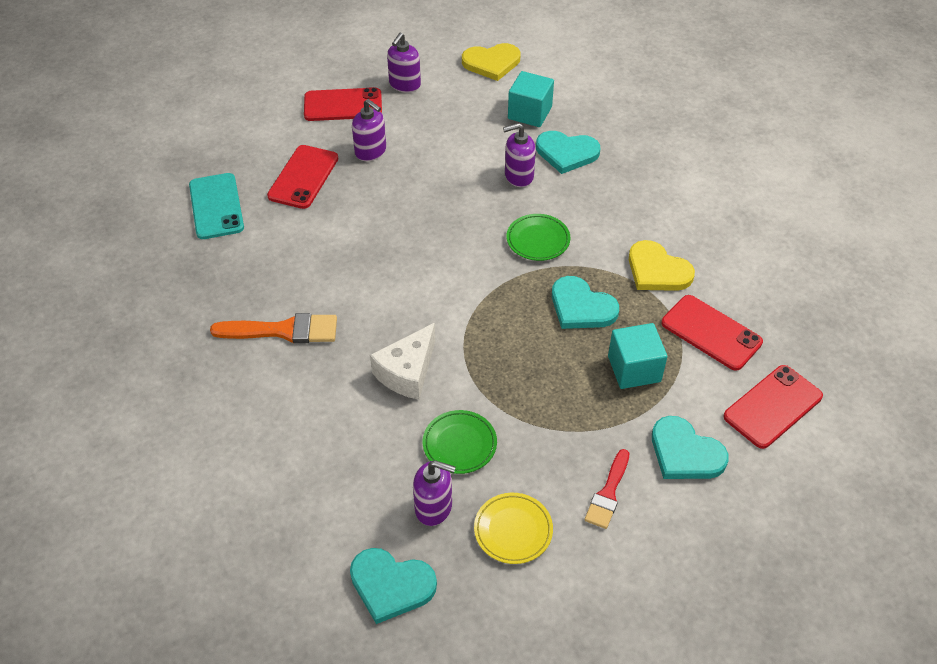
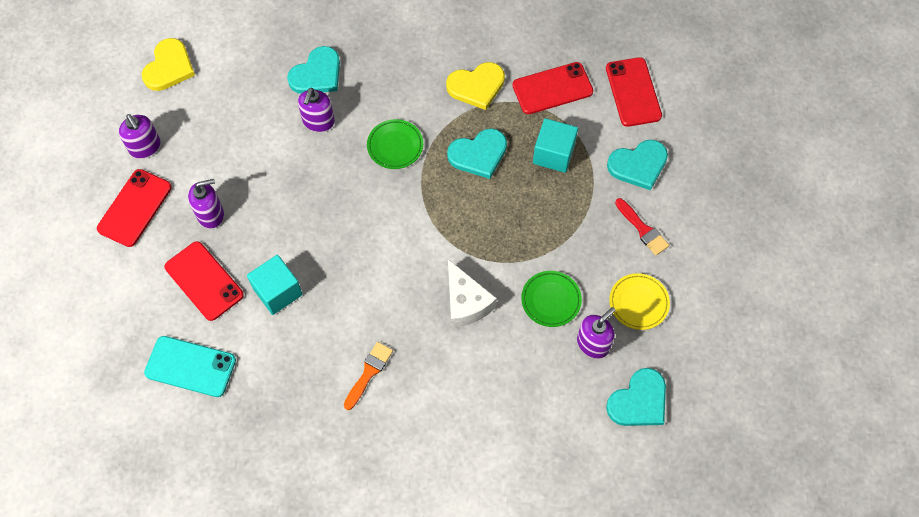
camera: 60 degrees left, 15 degrees up
(283, 330) = (369, 372): orange brush -> orange brush, size x0.66
(529, 113) = (252, 73): turquoise cube -> turquoise cube (278, 291)

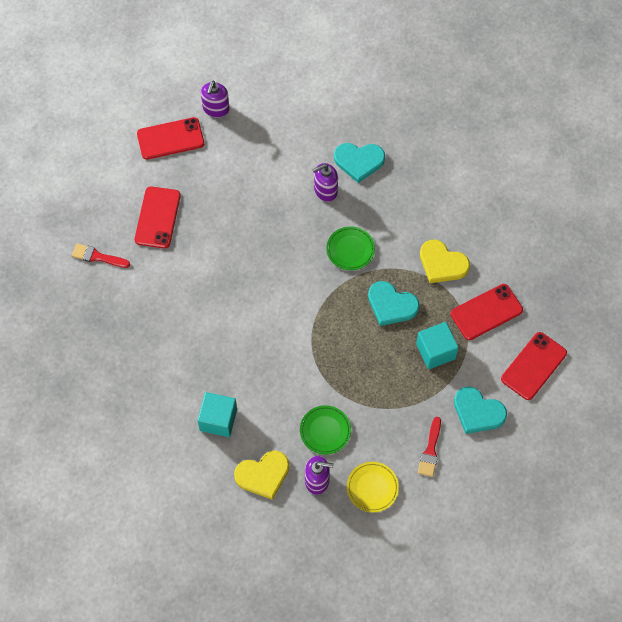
camera: 50 degrees right, 0 degrees up
(169, 67) = (283, 74): yellow heart -> yellow heart (263, 475)
(190, 366) = (97, 256): turquoise phone -> red brush
(211, 214) = (204, 183): purple soap dispenser -> none
(278, 291) = (187, 264): turquoise cube -> turquoise cube (218, 420)
(369, 372) = (180, 360): orange brush -> none
(466, 302) = (277, 380): white cheese -> none
(552, 88) = (486, 312): red phone -> red phone turned 60 degrees counterclockwise
(639, 401) = (301, 539): turquoise heart -> none

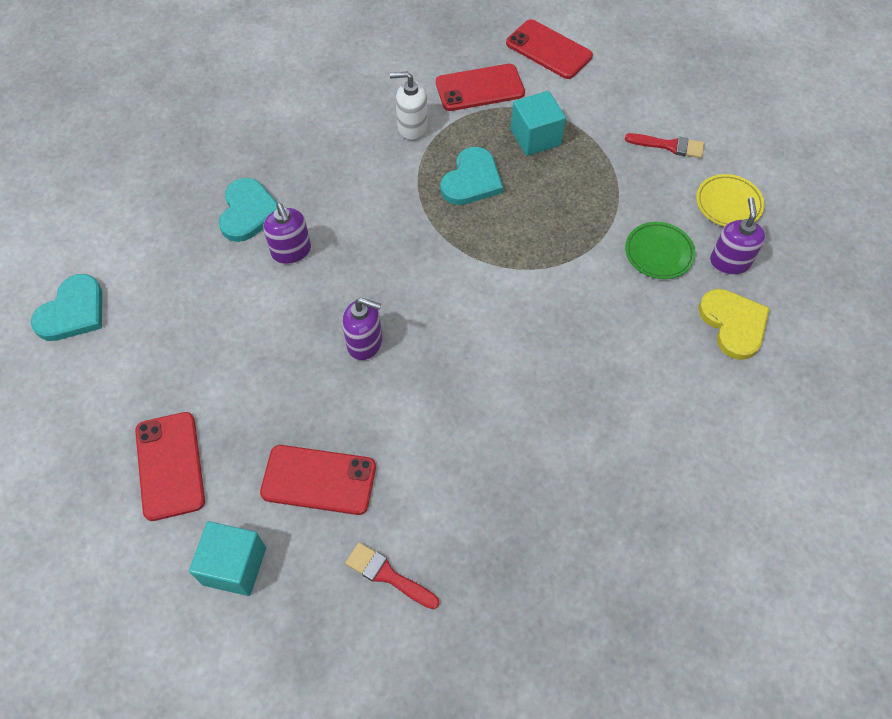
camera: 90 degrees left, 5 degrees down
(97, 256) = (388, 575): red brush -> red brush turned 105 degrees clockwise
(216, 109) = (124, 398): purple soap dispenser -> purple soap dispenser (365, 343)
(218, 420) = (660, 381): turquoise cube -> turquoise cube (234, 566)
(350, 250) = (388, 223): green plate -> none
(442, 263) = (412, 127): yellow heart -> white soap dispenser
(478, 412) = (612, 100): turquoise heart -> turquoise heart (73, 311)
(486, 312) = (480, 88): red phone -> red phone turned 75 degrees counterclockwise

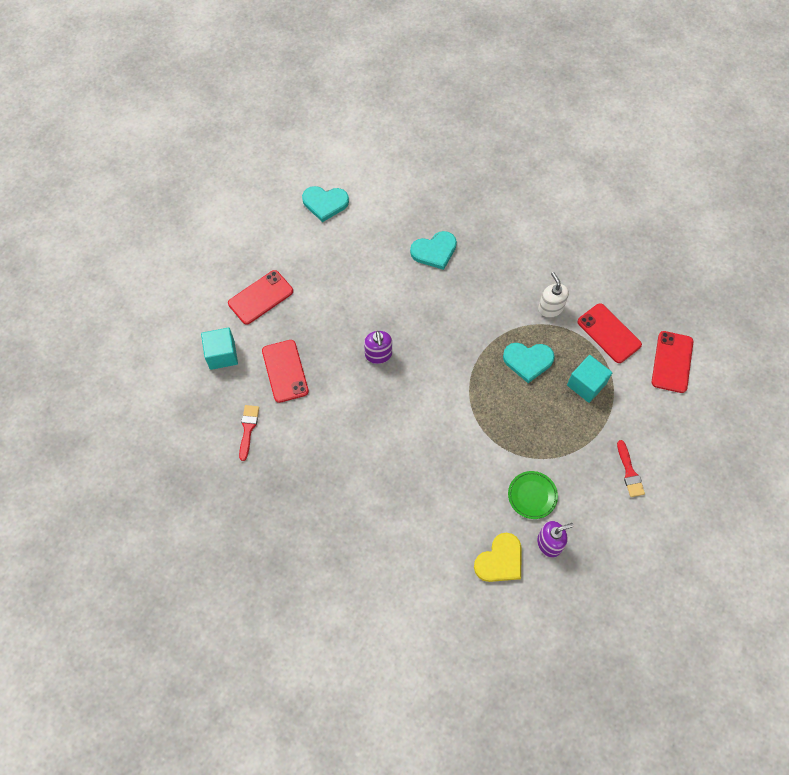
camera: 65 degrees right, 5 degrees up
(291, 251) = (419, 287): purple soap dispenser -> none
(728, 204) = (599, 528): yellow plate -> none

